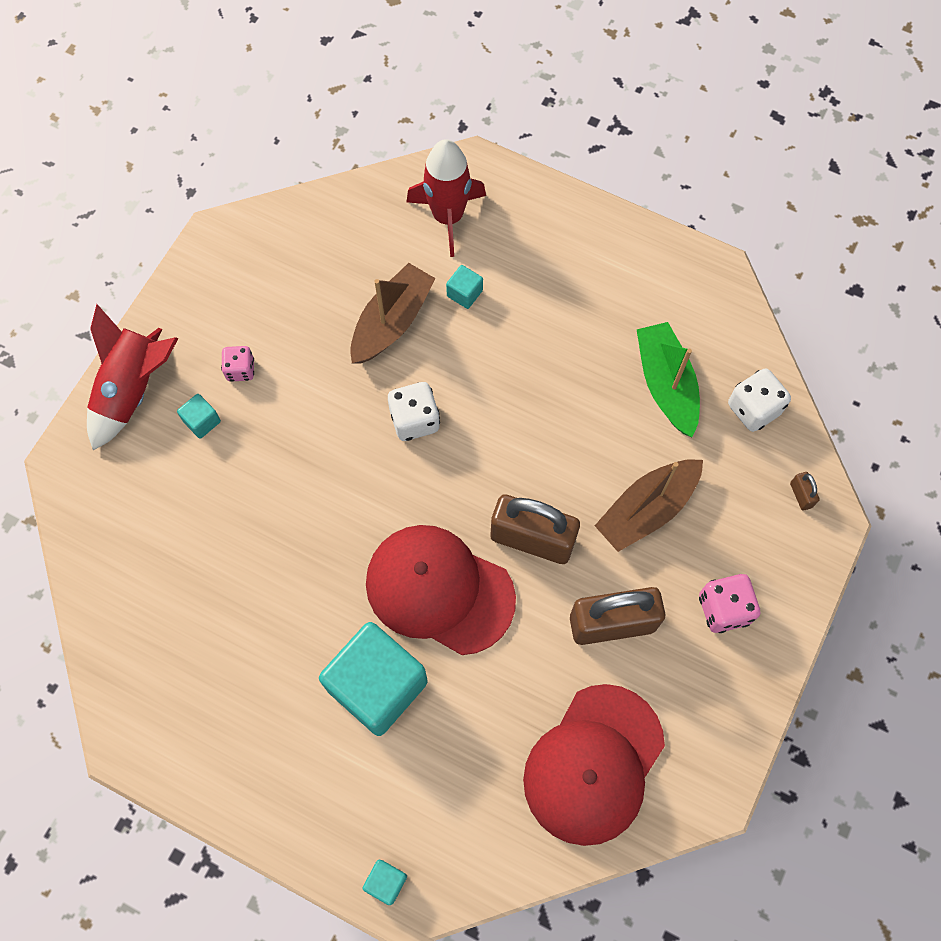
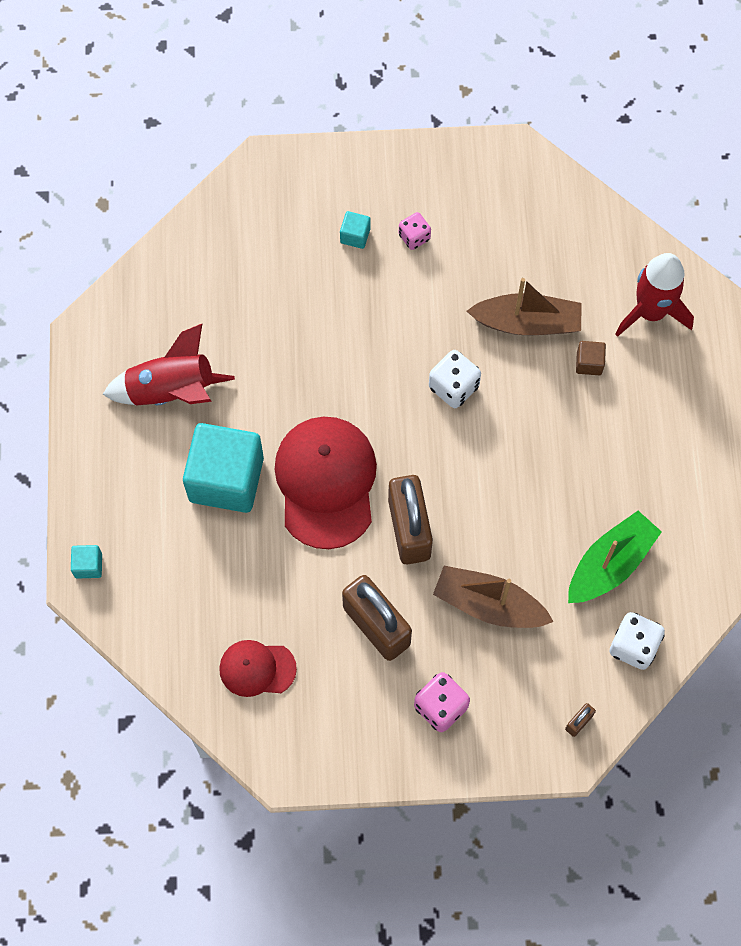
camera: 60 degrees right, 0 degrees up
(133, 390) = (350, 173): red rocket -> red rocket (172, 391)
(464, 293) = (589, 363): turquoise cube -> brown cube
(594, 764) = (257, 669): red cap -> red cap, size x0.54

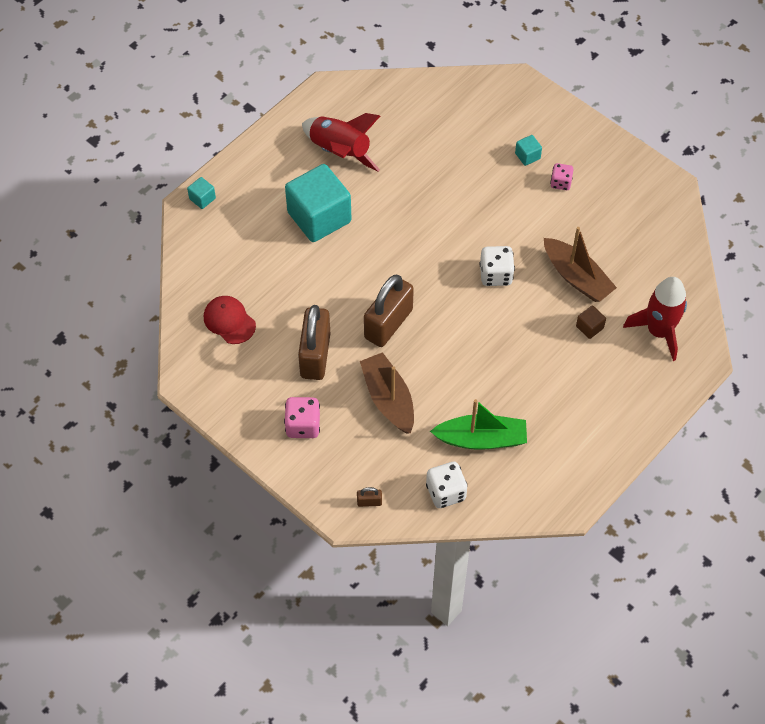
camera: 45 degrees right, 10 degrees down
(326, 482) = (370, 263): red cap -> none

